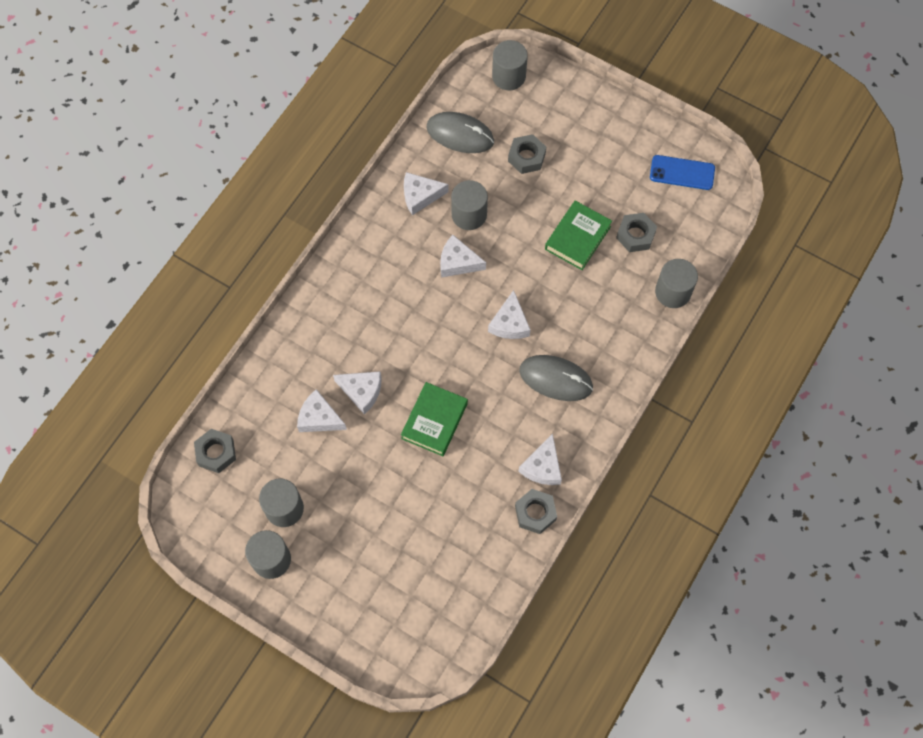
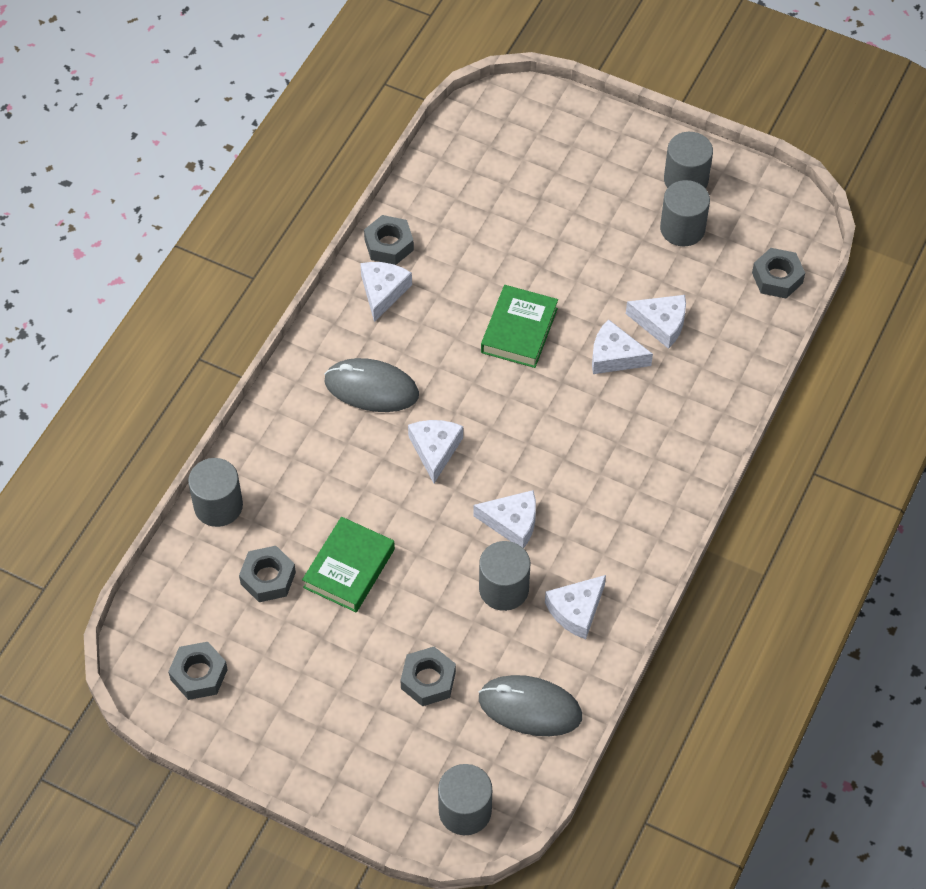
camera: 175 degrees right, 10 degrees down
(420, 196) = (576, 610): white cheese -> white cheese turned 150 degrees clockwise
(682, 173) = (199, 674): blue phone -> grey nut

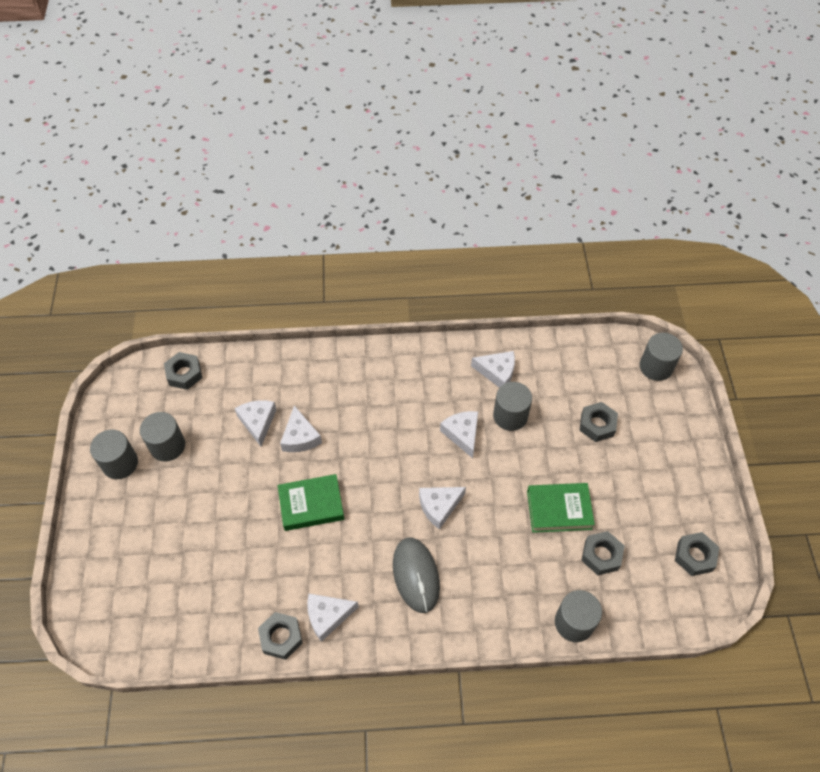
camera: 120 degrees left, 0 degrees up
(530, 708) = (573, 366): grey mouse -> none

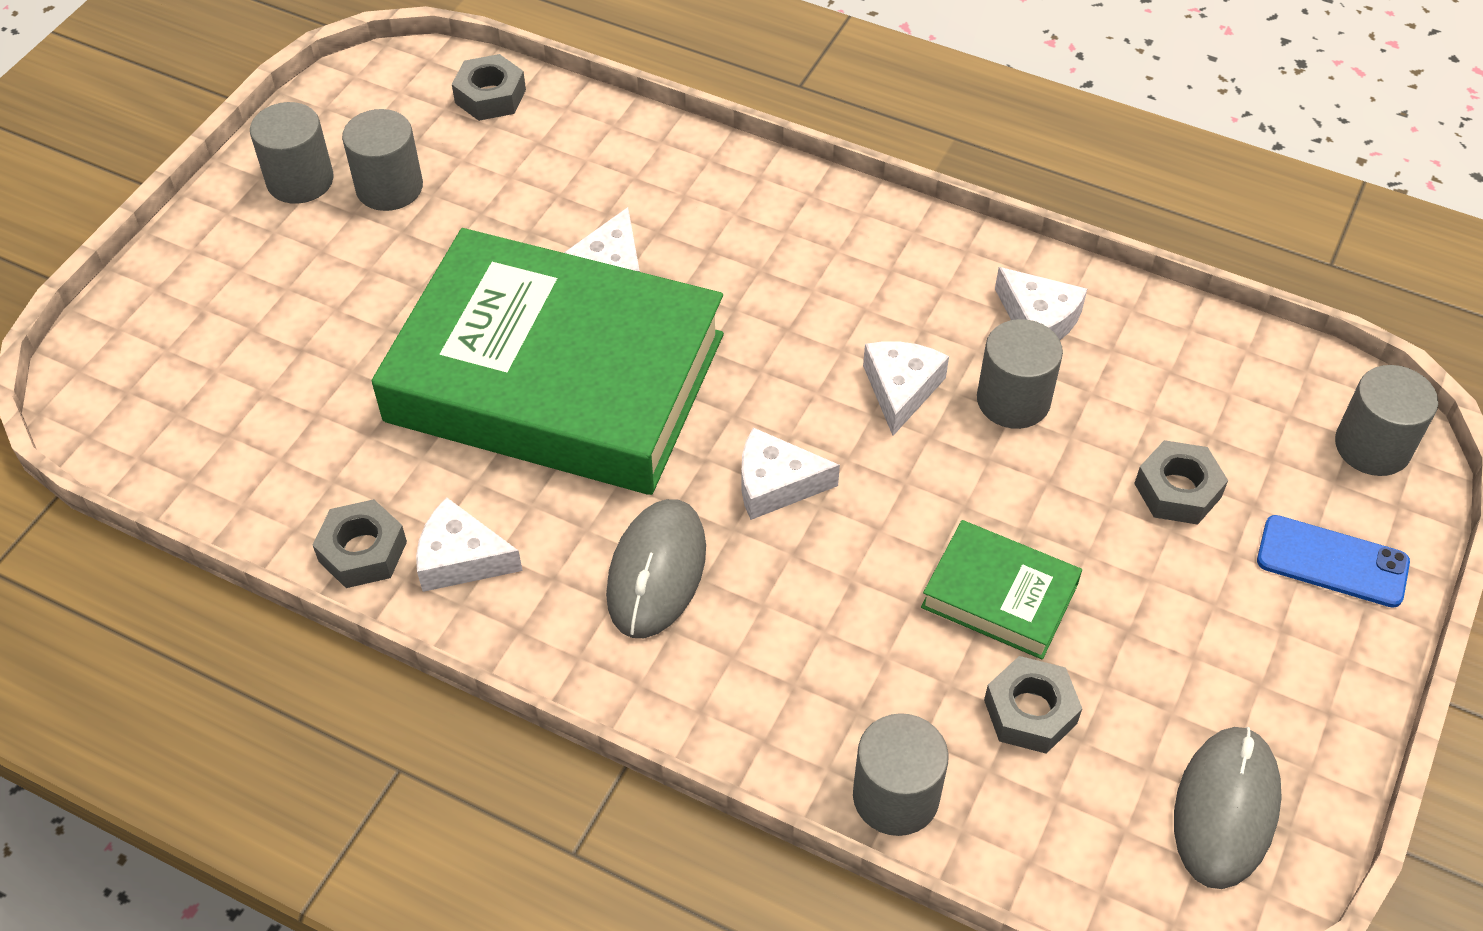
camera: 30 degrees right, 5 degrees down
(258, 422) = (557, 216): white cheese -> none
(311, 505) = (556, 377): green book -> green book, size x2.39
(670, 426) = (1332, 561): none -> blue phone
(694, 556) = (1225, 809): grey nut -> grey mouse

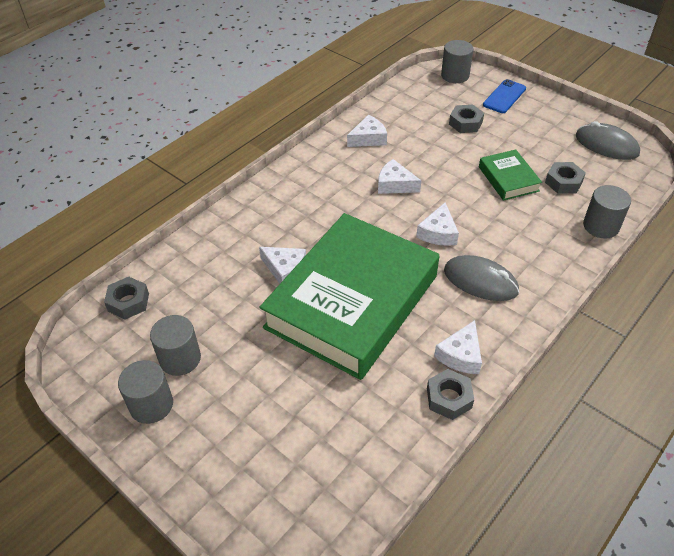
camera: 75 degrees left, 5 degrees down
(999, 596) = (508, 179): green book -> green book turned 60 degrees counterclockwise
(1013, 400) = (410, 154): grey cylinder -> none

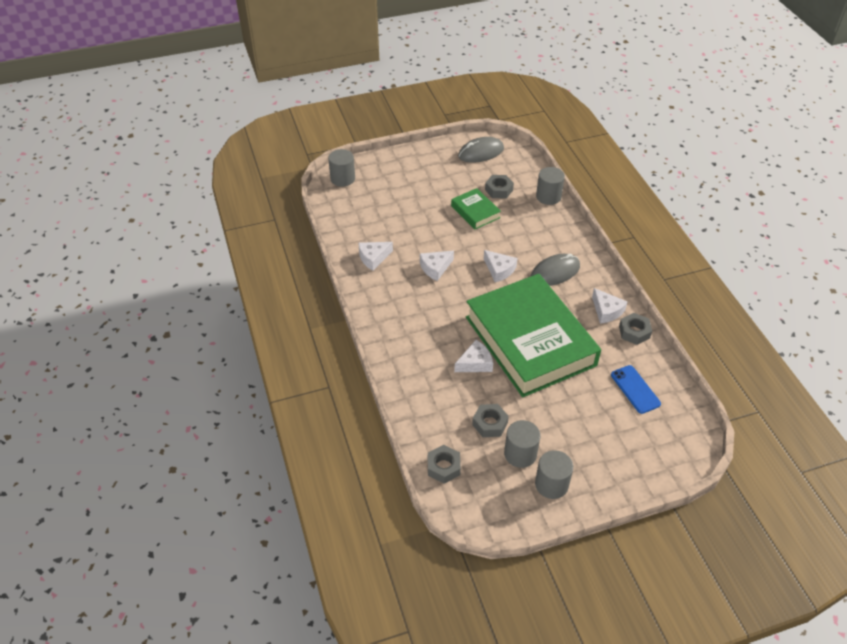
camera: 60 degrees left, 0 degrees up
(368, 138) = (373, 258): white cheese -> white cheese turned 120 degrees counterclockwise
(465, 123) = (401, 201): grey nut -> grey nut (490, 424)
(504, 97) = (390, 168): blue phone -> blue phone (635, 389)
(508, 179) = (475, 212): green book -> green book turned 45 degrees clockwise

